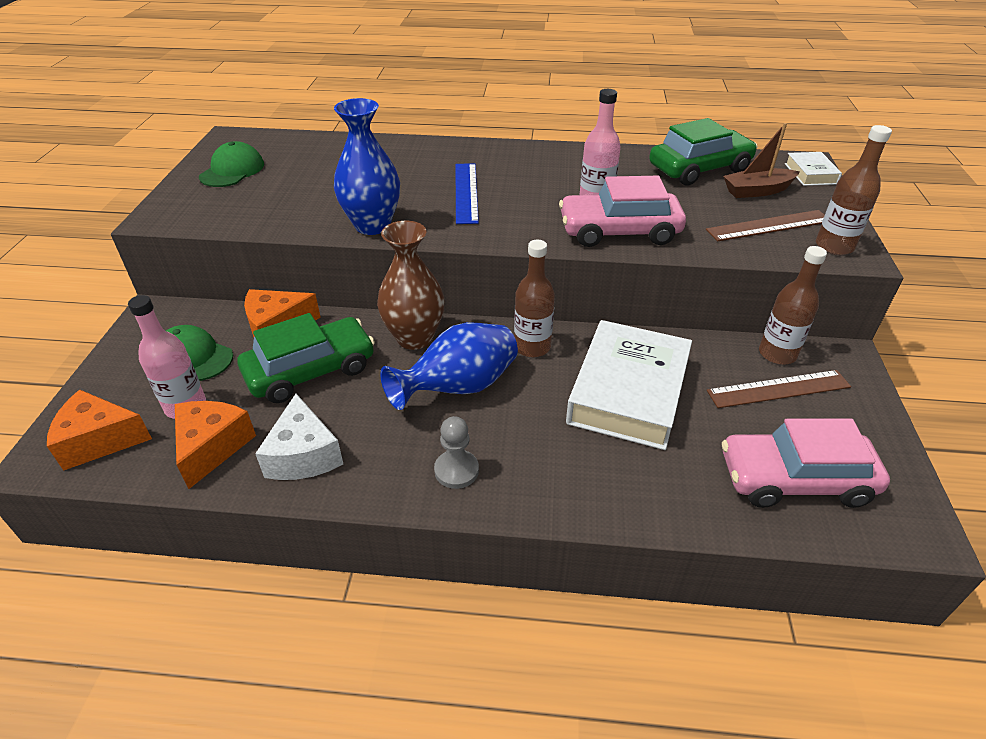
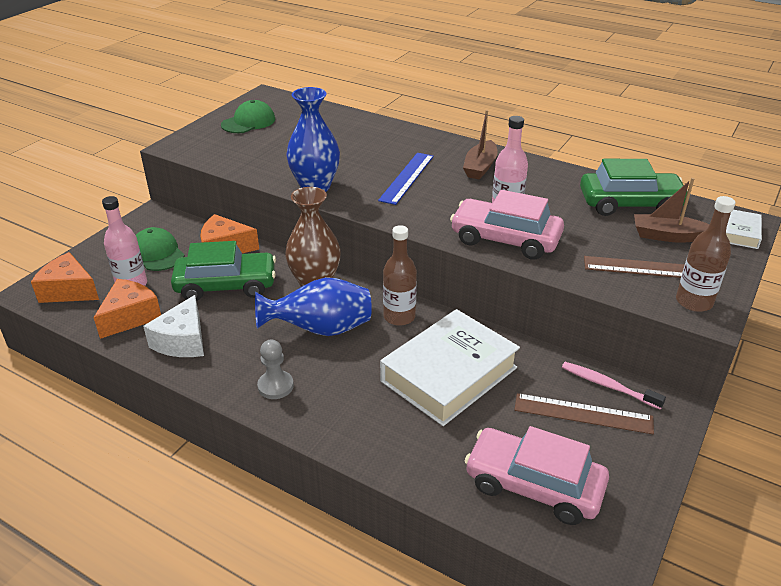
camera: 25 degrees right, 5 degrees down
(531, 165) = (480, 167): none -> brown boat
(777, 354) = (608, 386): brown bottle -> pink toothbrush

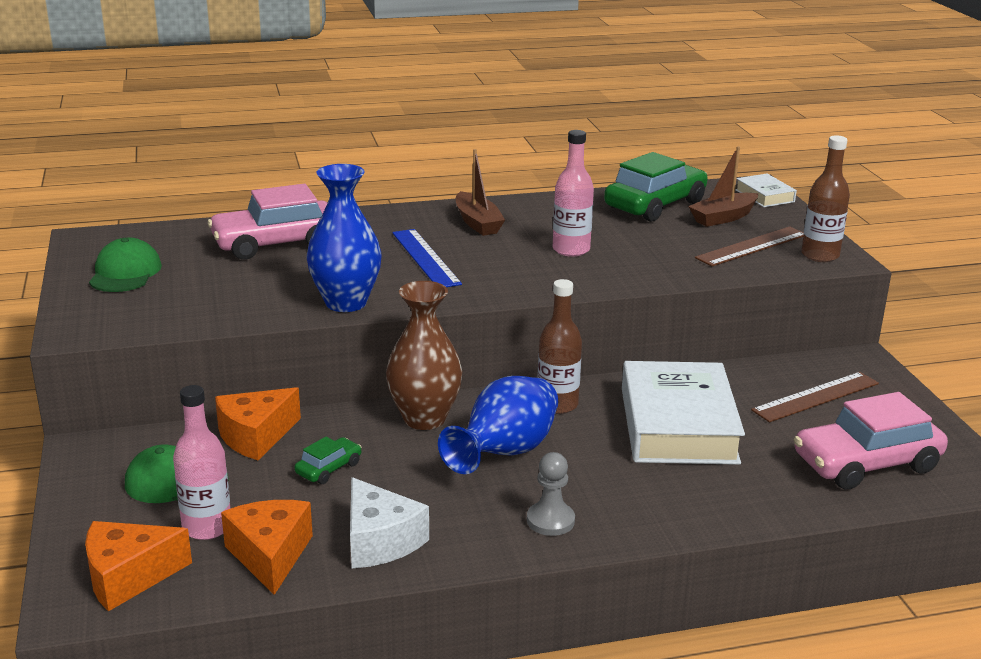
camera: 45 degrees left, 10 degrees down
(226, 285) = (329, 468): green car -> green car, size x0.47
(505, 239) = (612, 271): pink car -> pink car (276, 244)
(608, 386) = (799, 368): pink toothbrush -> none

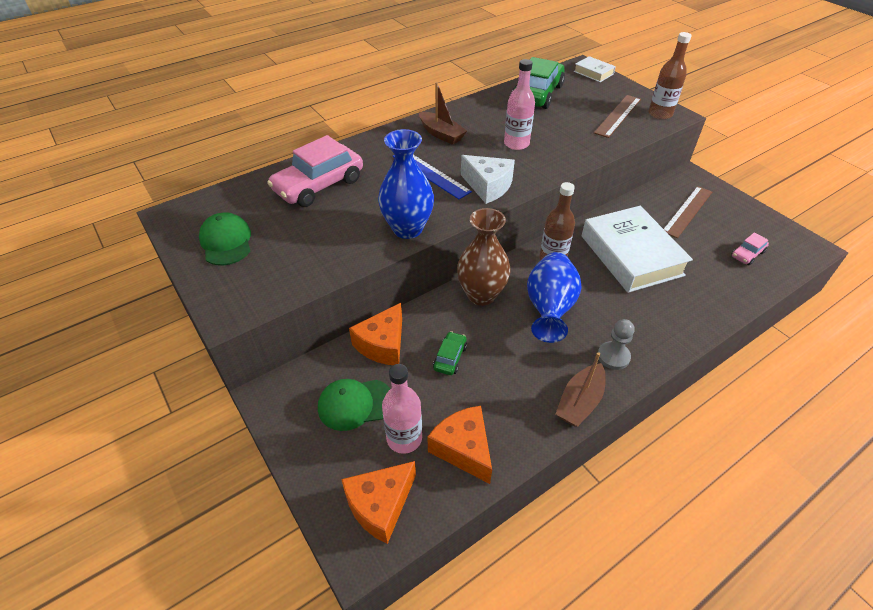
camera: 20 degrees left, 20 degrees up
(380, 541) = (524, 410): white cheese -> white cheese (488, 186)
(723, 218) = (584, 96): brown boat -> brown boat (580, 402)
(866, 463) = (747, 254): pink car -> pink car, size x0.47

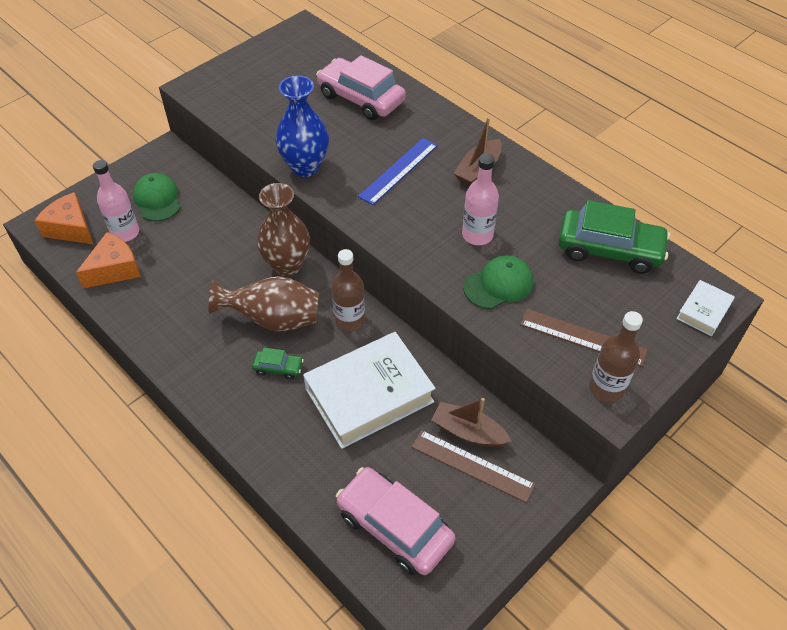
camera: 80 degrees right, 5 degrees up
(226, 242) = (272, 64): green cap -> green cap (498, 284)
(383, 344) = (219, 205): orange cheese -> none
(450, 357) = (207, 250): green car -> green car (278, 368)
(488, 186) = (385, 217): white cheese -> none
(549, 309) = (273, 319): blue vase -> brown vase
(580, 402) = (160, 345): brown boat -> brown boat (468, 432)
(613, 356) = (214, 373): grey pawn -> none
(747, 254) = (394, 527): pink car -> pink car, size x2.15

